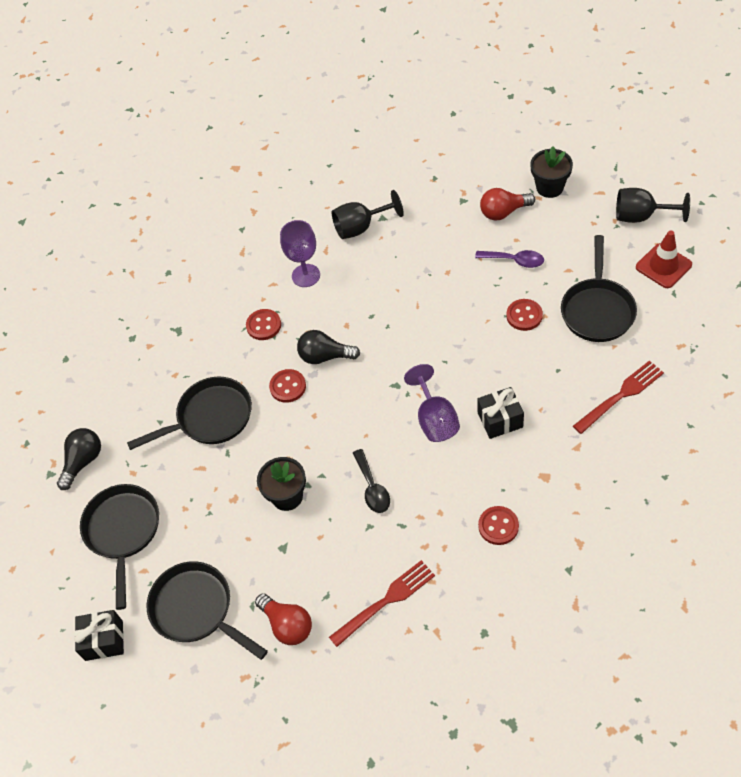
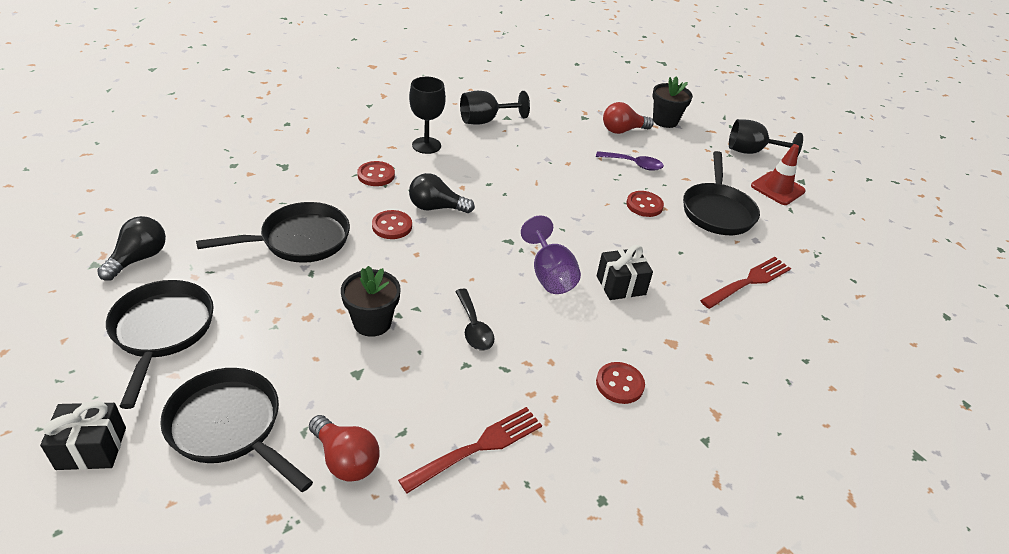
camera: 10 degrees left, 15 degrees down
(306, 275) = (426, 145): purple goblet -> black goblet

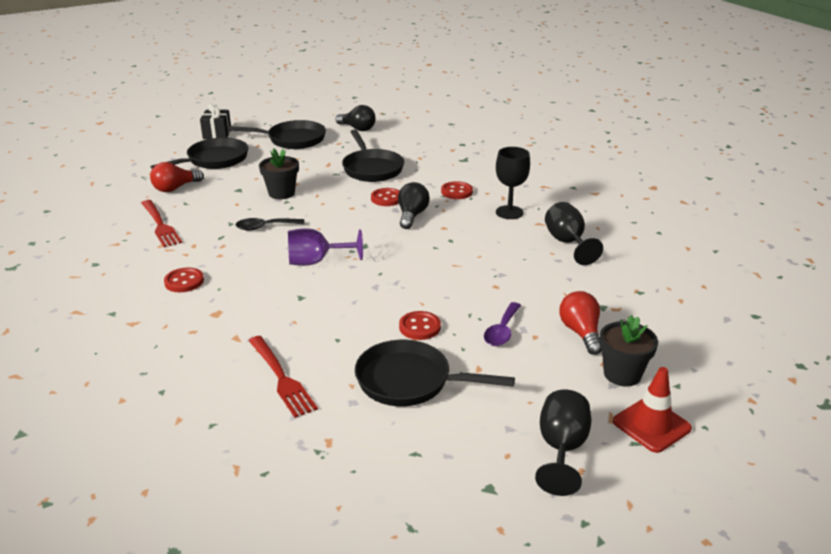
camera: 100 degrees right, 10 degrees down
(621, 285) = (295, 296): black gift -> none
(777, 188) = (465, 453): red traffic cone -> red traffic cone (651, 425)

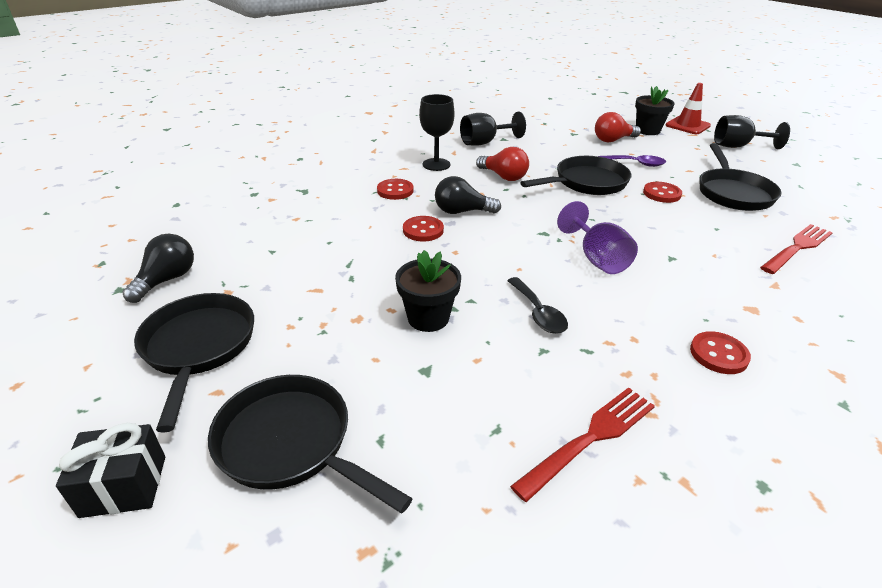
camera: 100 degrees left, 5 degrees up
(175, 188) = (439, 468): red light bulb -> red light bulb (503, 176)
(372, 169) = (333, 250): black pan -> black pan (587, 183)

